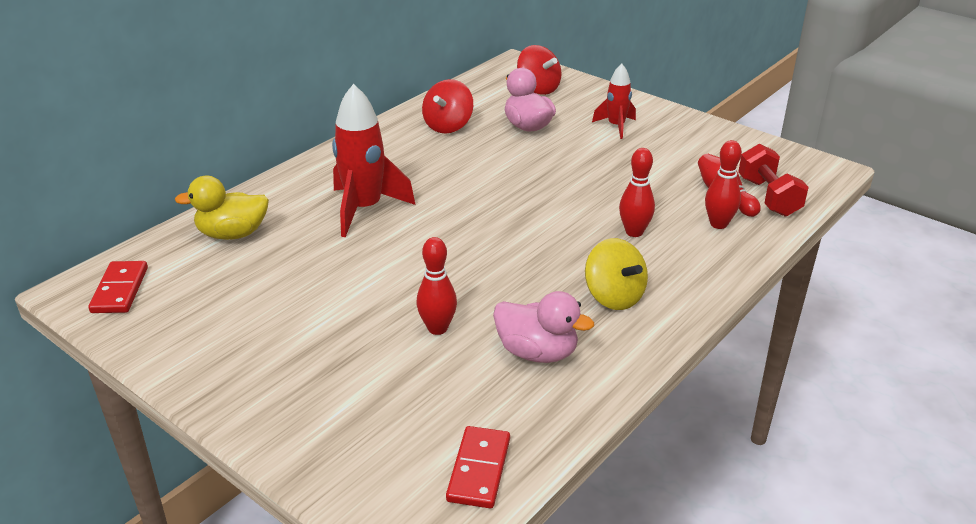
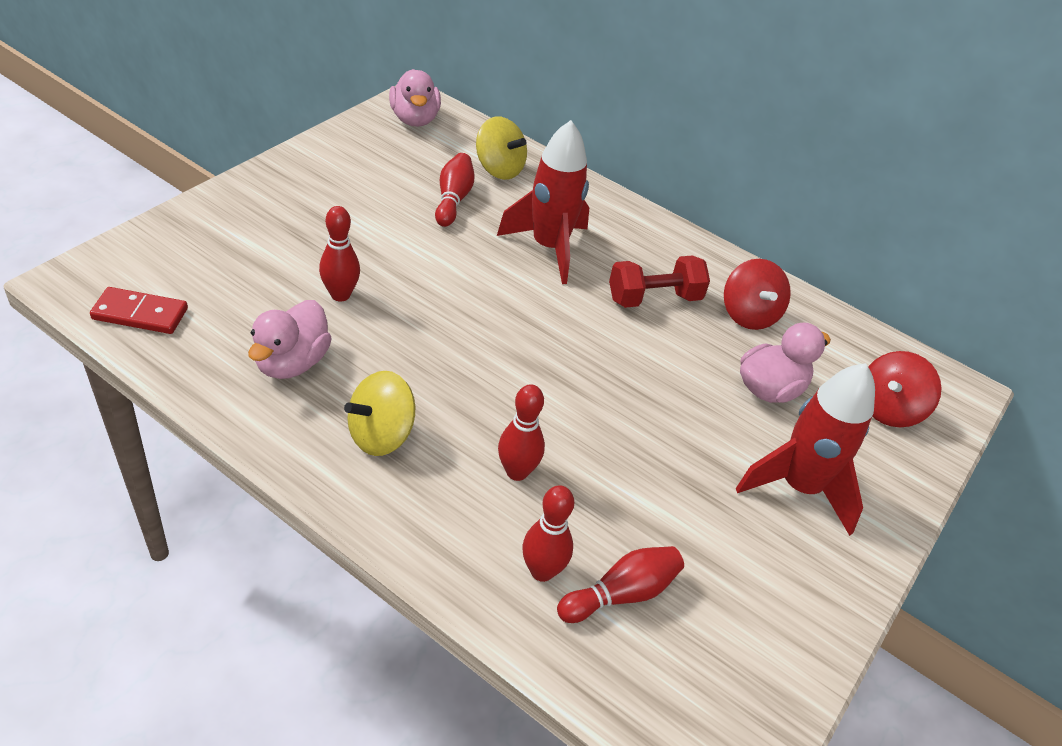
camera: 80 degrees right, 10 degrees up
(120, 290) = (414, 119): red domino -> pink duck
(232, 234) = (499, 169): yellow duck -> yellow spinning top
(283, 262) = (453, 199): none -> red bowling pin
(448, 126) = (748, 314): red spinning top -> red spinning top turned 120 degrees counterclockwise
(616, 126) = (799, 487): red rocket -> red rocket, size x1.75
(768, 197) = (624, 654): red dumbbell -> red dumbbell (654, 298)

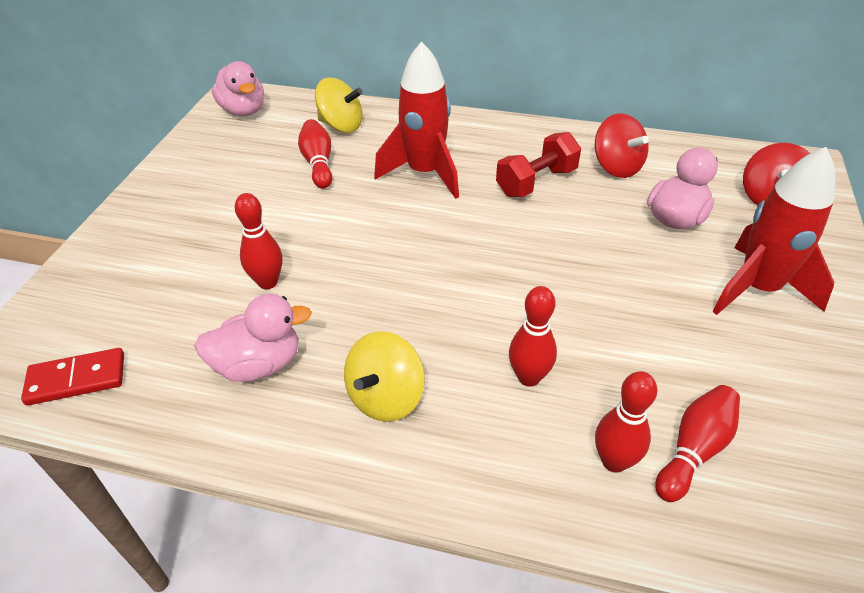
camera: 15 degrees left, 0 degrees up
(292, 363) = (259, 364): pink duck -> pink duck turned 105 degrees counterclockwise

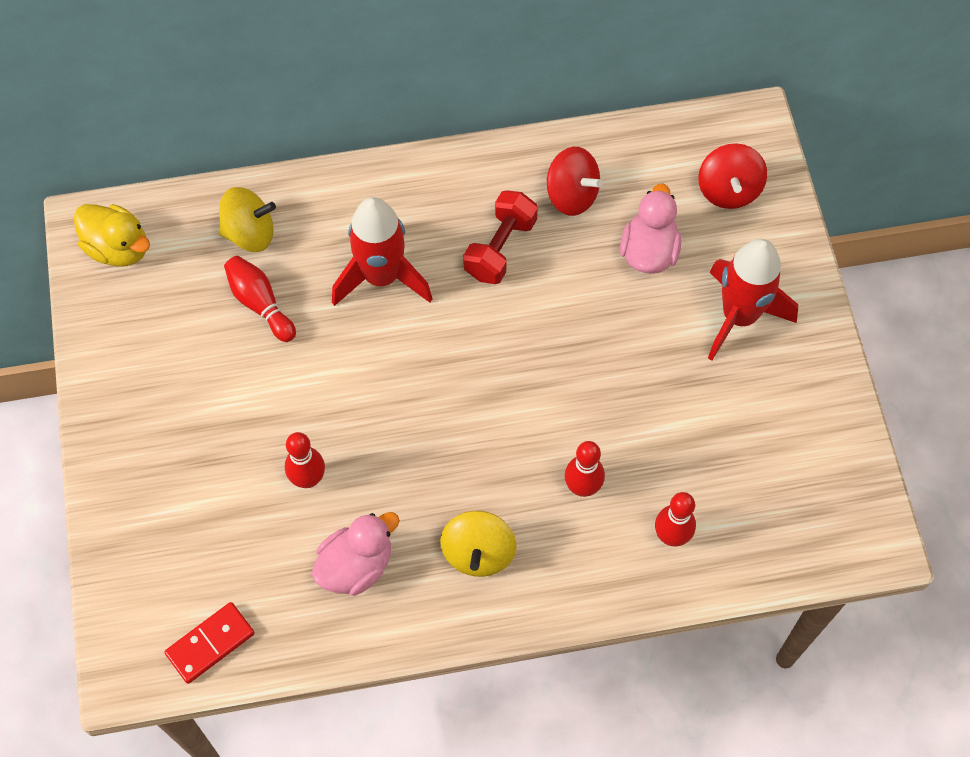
camera: 25 degrees left, 20 degrees up
(243, 111) = (118, 248): pink duck -> yellow duck
(694, 450) = (725, 502): red bowling pin -> none

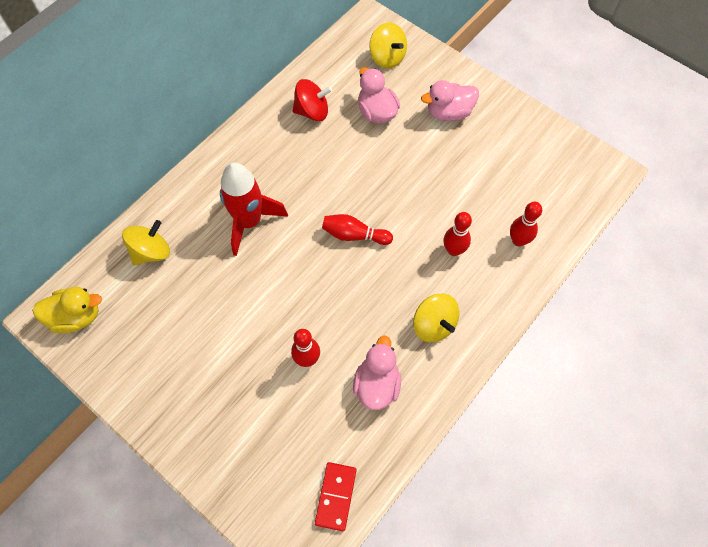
camera: 40 degrees left, 0 degrees up
(260, 304) = (192, 285): red bowling pin -> red bowling pin (354, 235)
(500, 248) = (300, 162): red dumbbell -> none
(728, 190) = (387, 57): red spinning top -> yellow spinning top
(739, 316) = (449, 112): red rocket -> pink duck

